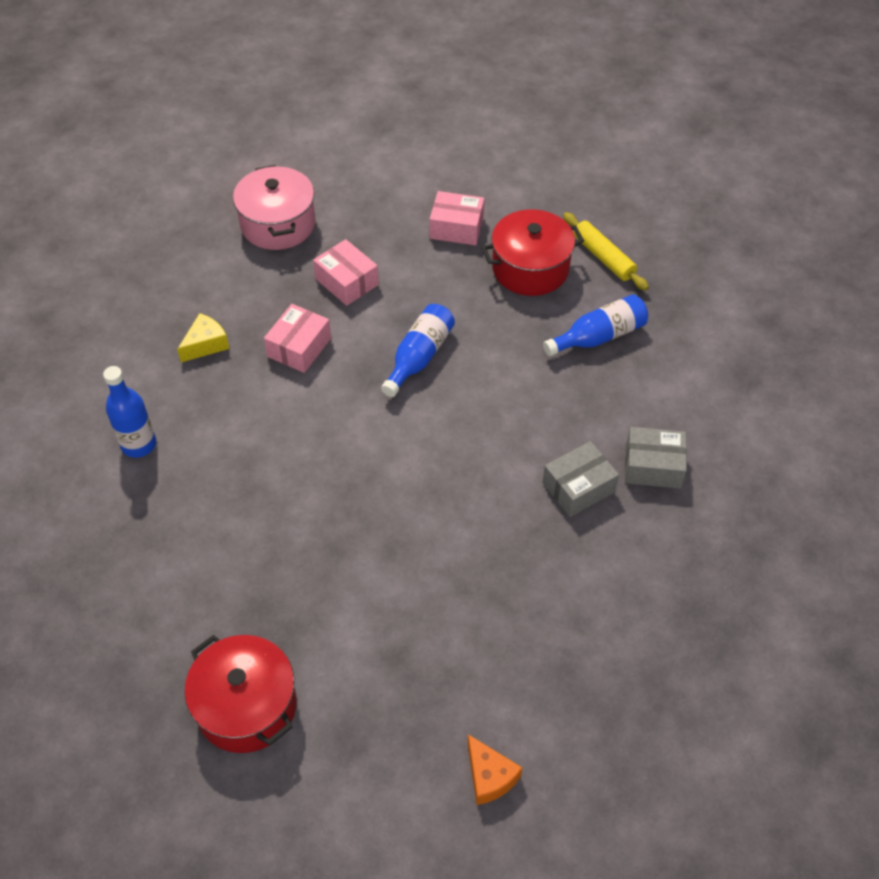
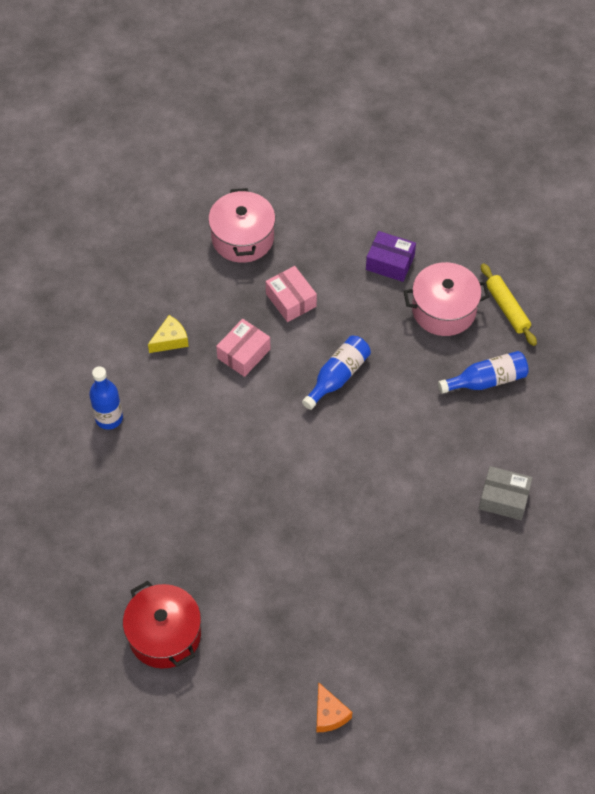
camera: 10 degrees right, 5 degrees up
(456, 228) = (390, 263): pink box -> purple box
(530, 268) = (444, 310): red pot -> pink pot
(578, 487) = (441, 507): grey box -> none

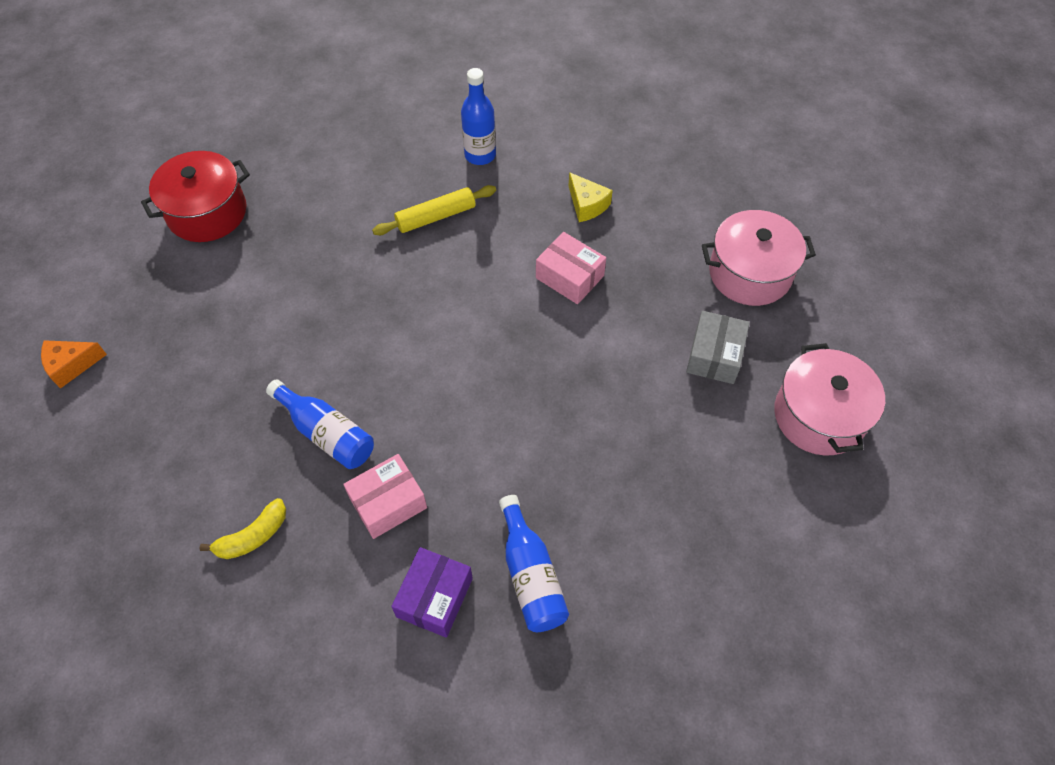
camera: 90 degrees right, 0 degrees up
(291, 300) = (655, 326): pink box -> pink box (388, 502)
(337, 377) = (536, 379): blue bottle -> blue bottle (326, 433)
(390, 263) = (732, 448): purple box -> purple box (434, 597)
(444, 310) = (655, 519): pink pot -> pink pot (819, 416)
(470, 552) = (253, 536): none -> yellow banana
(504, 498) = (330, 587): grey box -> grey box (714, 355)
(507, 308) = (665, 615): yellow rolling pin -> yellow rolling pin (436, 217)

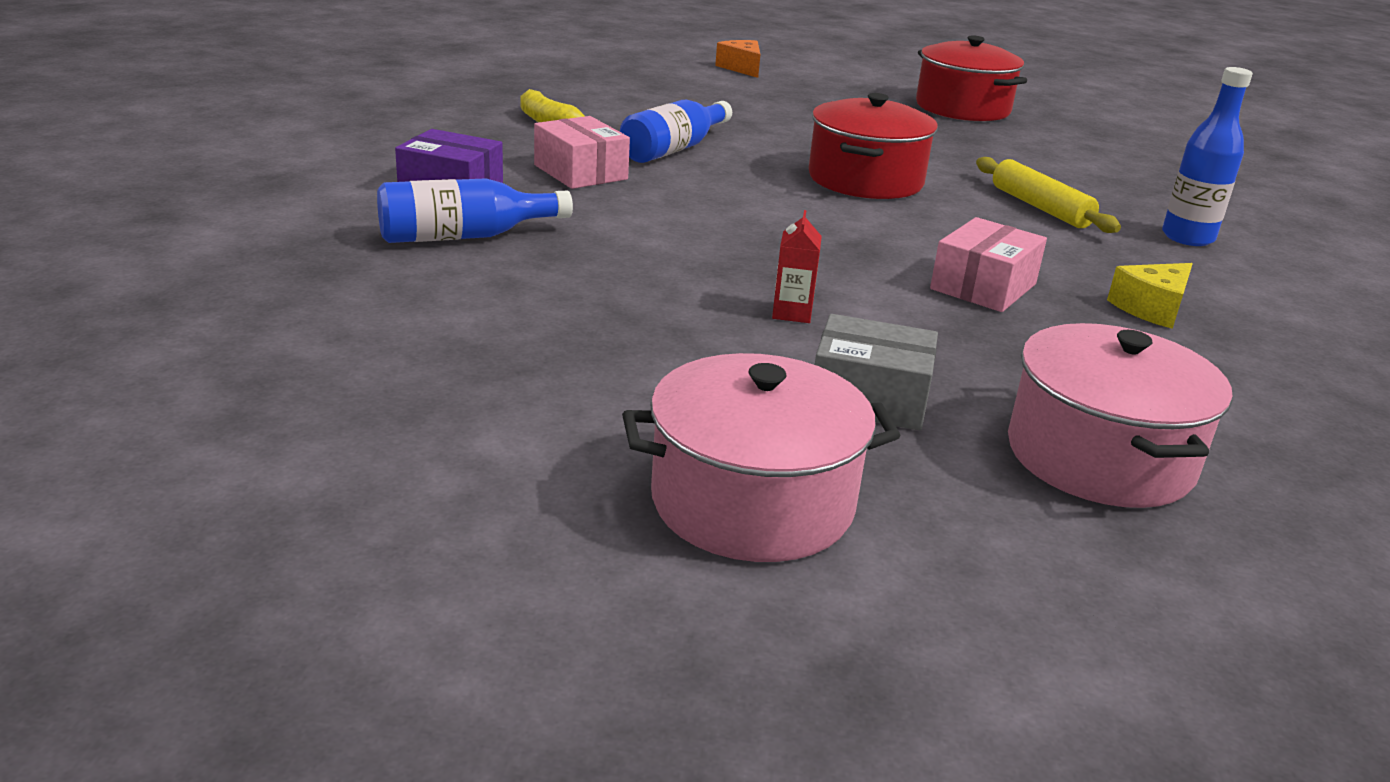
camera: 85 degrees right, 30 degrees down
(390, 309) = (865, 180): none -> red pot
(622, 380) = (792, 313): none -> red carton

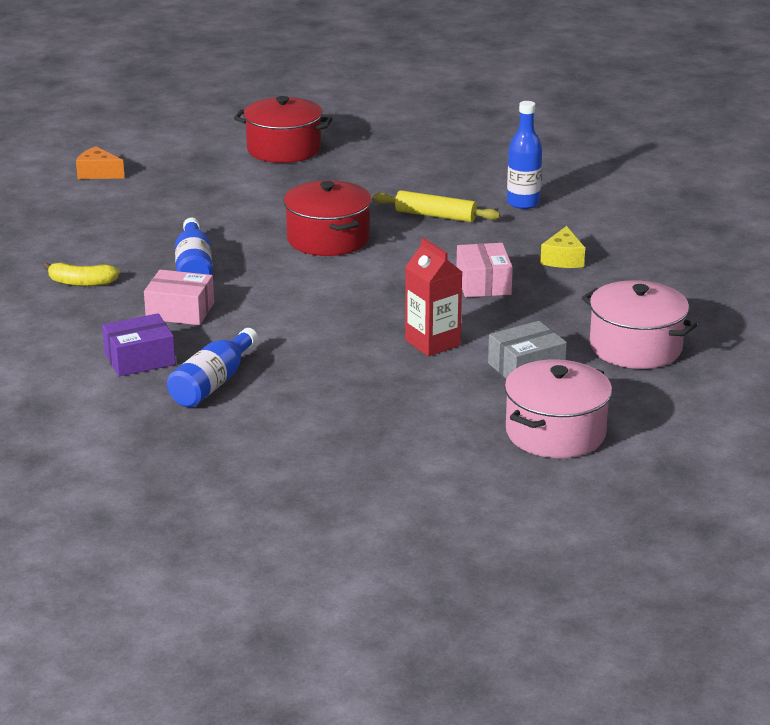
camera: 40 degrees left, 0 degrees up
(792, 313) = (432, 343): red carton -> red carton, size x1.77

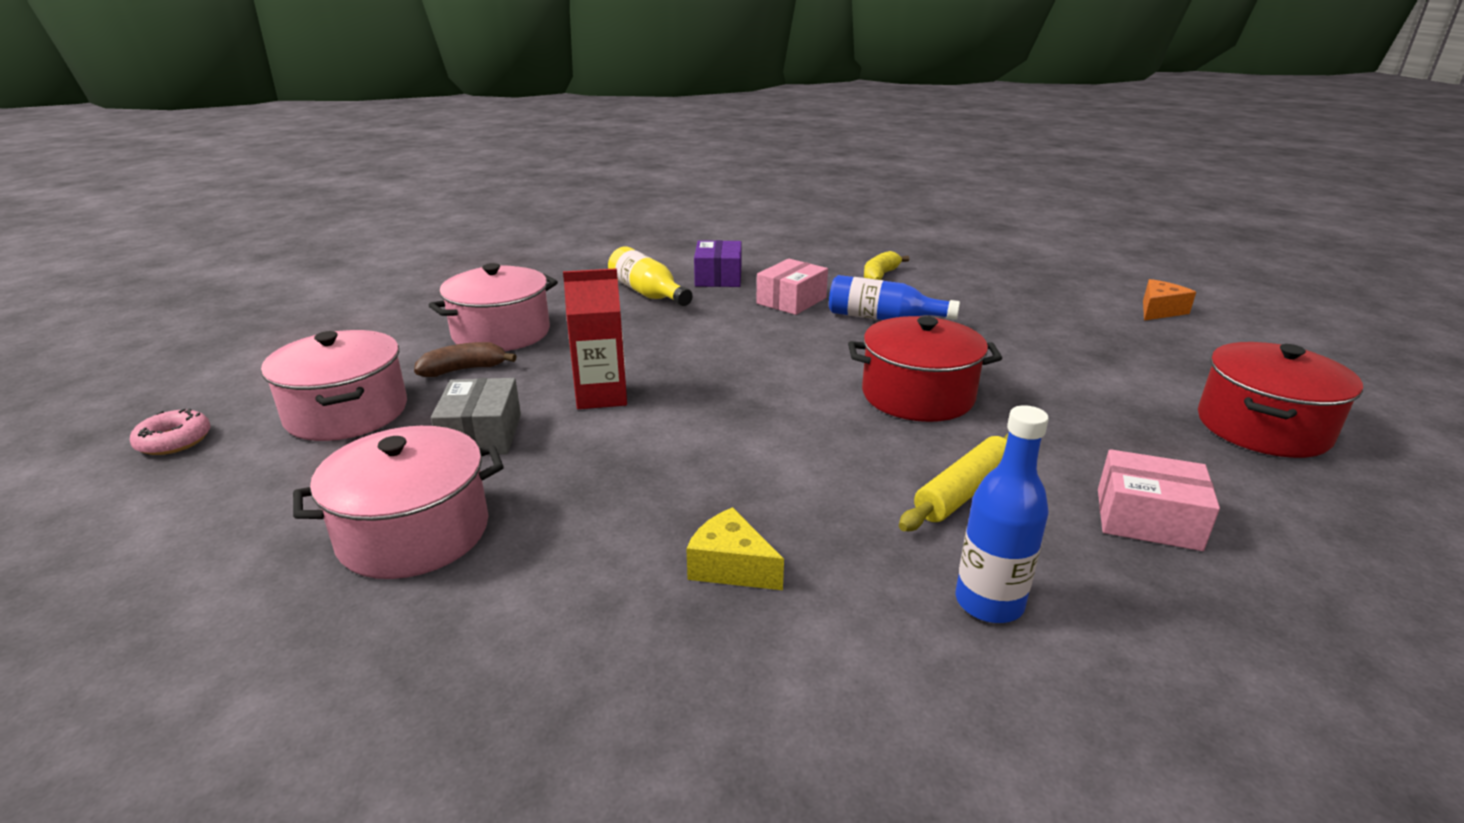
camera: 115 degrees right, 0 degrees up
(213, 383) = (648, 293): blue bottle -> yellow bottle
(366, 425) = (501, 333): none -> pink pot
(447, 414) = (464, 370): none -> brown banana
(483, 283) = (711, 468): pink box -> pink box (1147, 519)
(661, 483) = (174, 441): none -> pink donut

